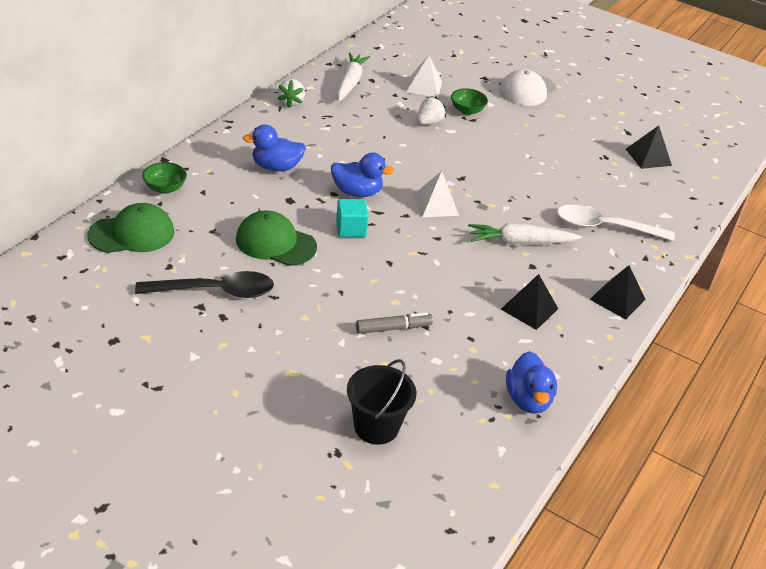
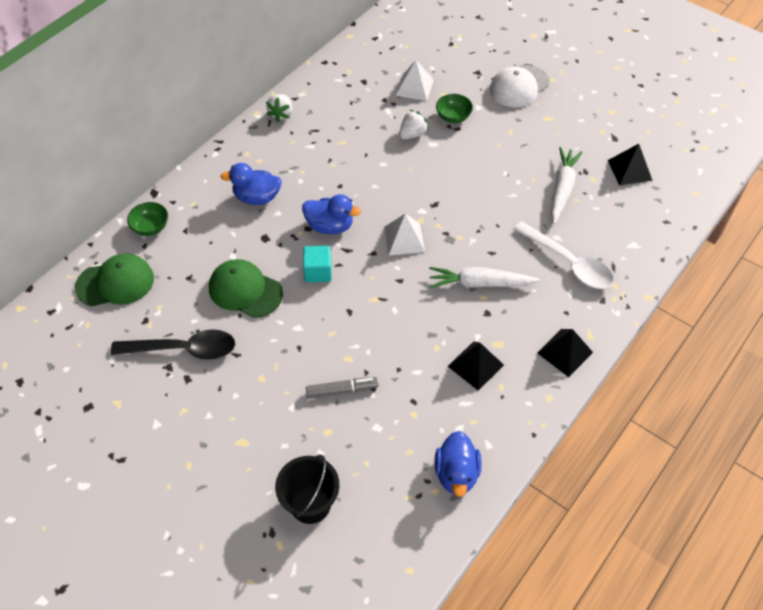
camera: 10 degrees right, 15 degrees up
(350, 83) = (341, 86): white carrot -> white carrot (562, 189)
(605, 227) = (568, 263): white spoon -> white spoon turned 150 degrees counterclockwise

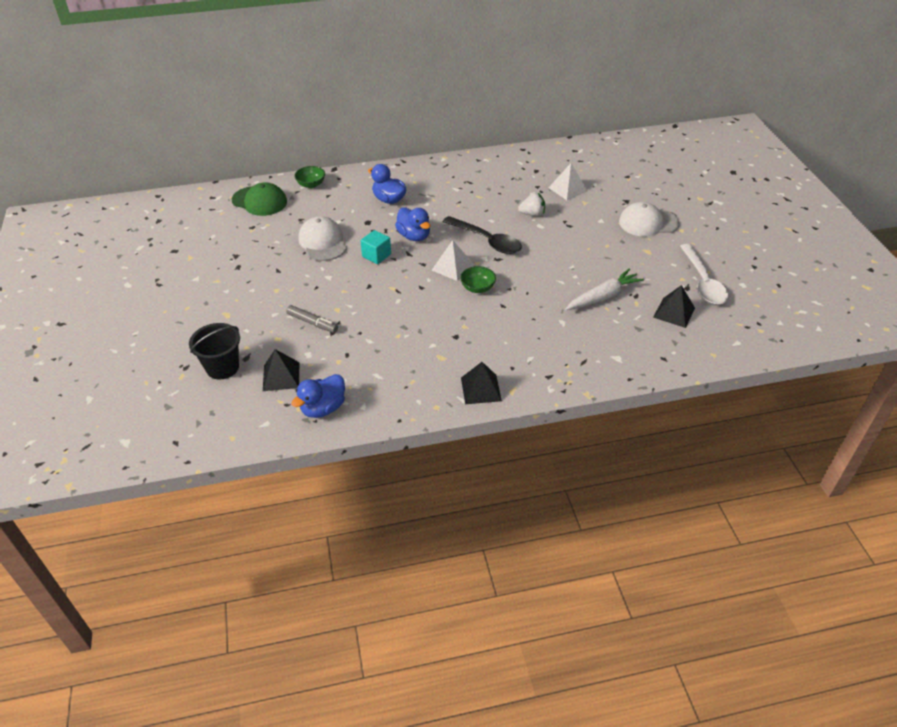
camera: 40 degrees right, 10 degrees down
(183, 349) = (253, 252): black spoon -> black spoon (487, 241)
(245, 290) = (322, 242): green cap -> white cap
(281, 114) = (458, 164): white strawberry -> none
(453, 117) = (574, 218): green bowl -> green bowl (477, 288)
(475, 365) = (410, 359): black pyramid -> black pyramid (281, 376)
(480, 283) = (472, 318): white carrot -> none
(568, 263) = (551, 341): white spoon -> white spoon (703, 282)

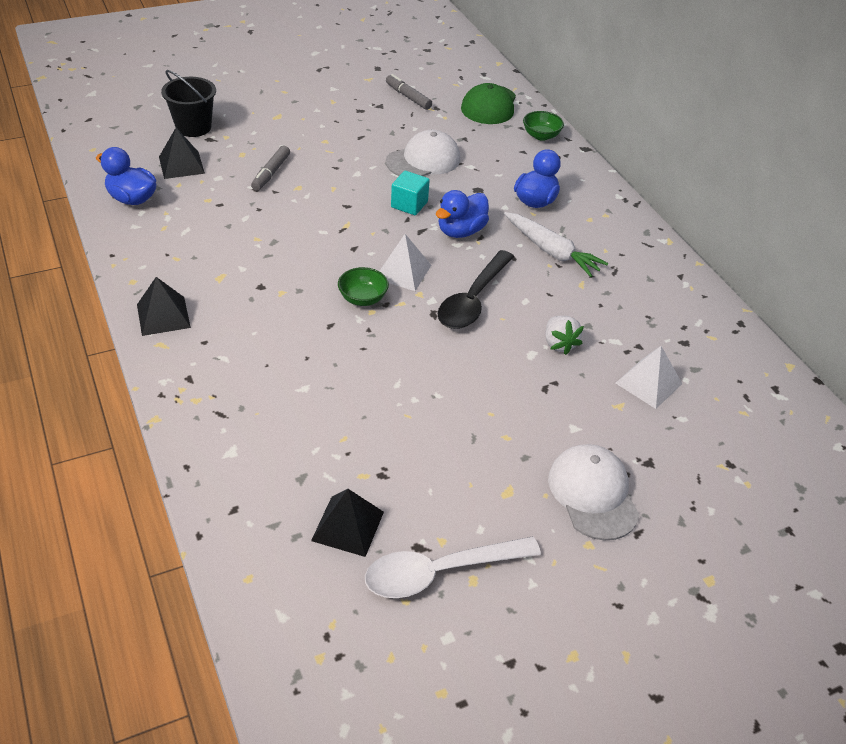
camera: 75 degrees right, 0 degrees up
(229, 239) = (408, 97): none -> grey marker
(603, 297) = (370, 433): white carrot -> white carrot (551, 251)

